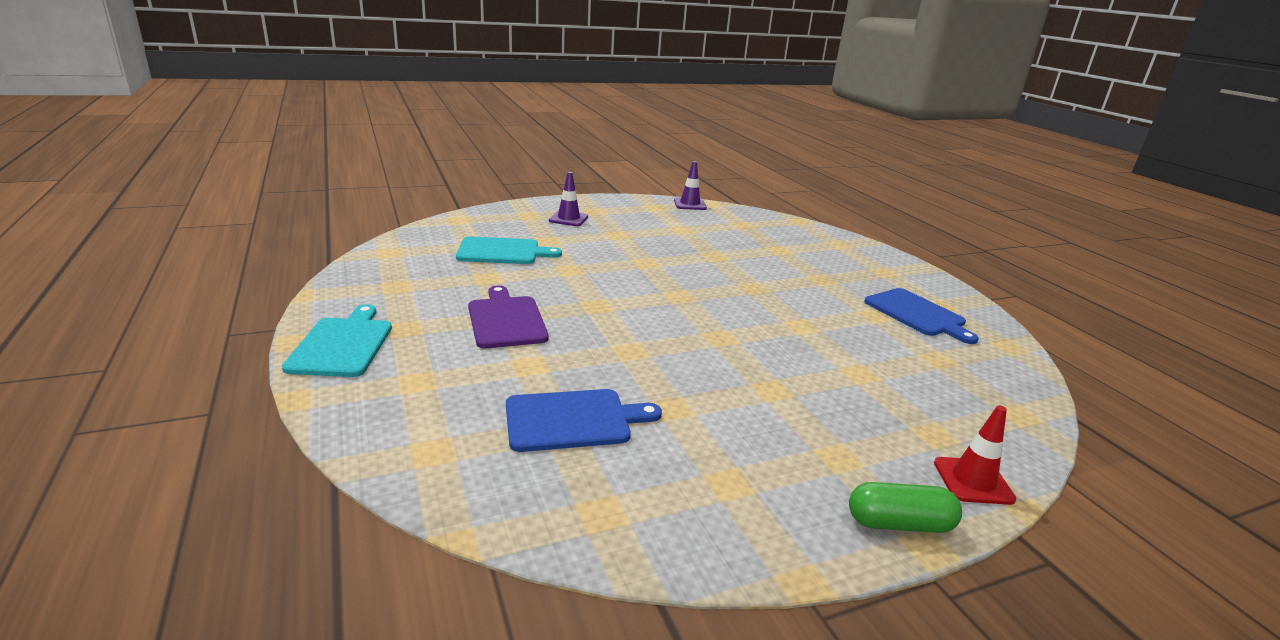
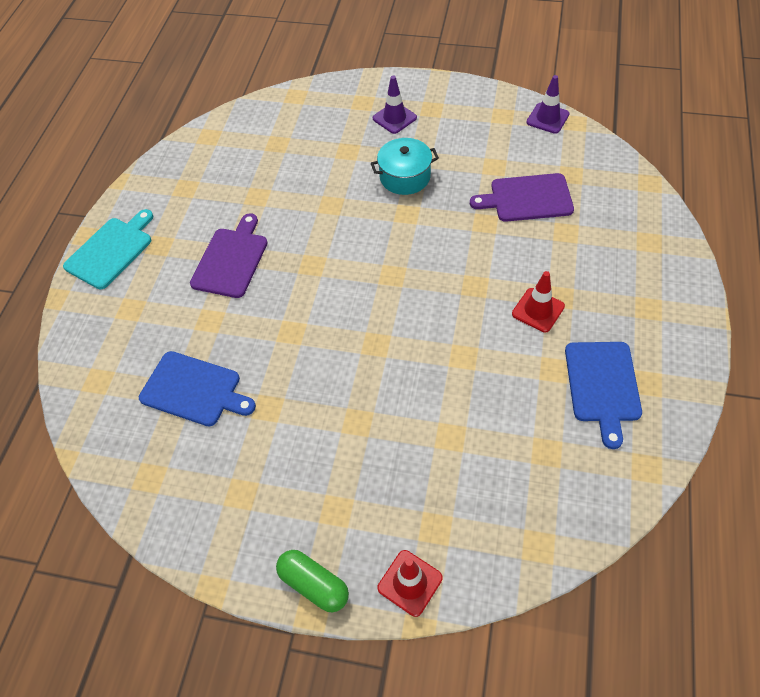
camera: 40 degrees right, 30 degrees up
(502, 252) = (295, 160): turquoise cutting board -> none
(617, 245) = (405, 177): none -> turquoise pot
(728, 239) = (527, 198): none -> purple cutting board
(817, 289) = (538, 310): none -> red traffic cone

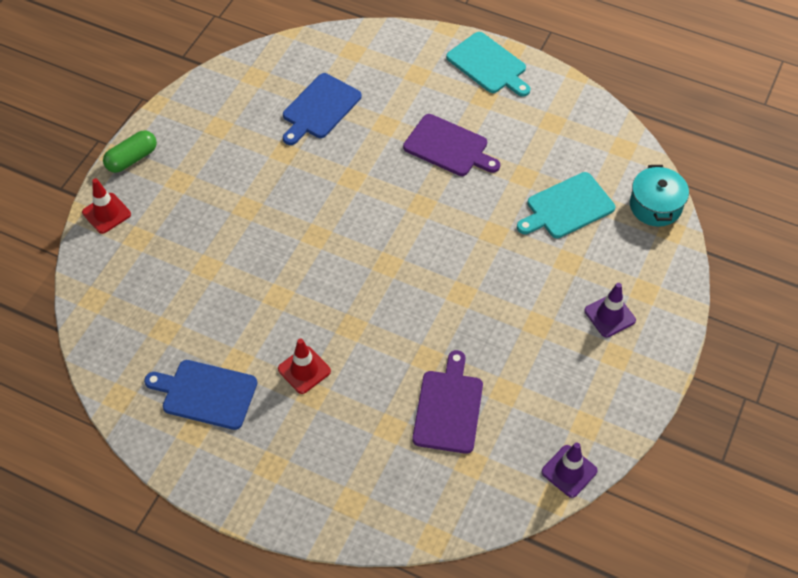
camera: 100 degrees right, 0 degrees up
(287, 161) = (567, 207): none -> turquoise cutting board
(405, 177) = (514, 304): turquoise pot -> turquoise pot (655, 206)

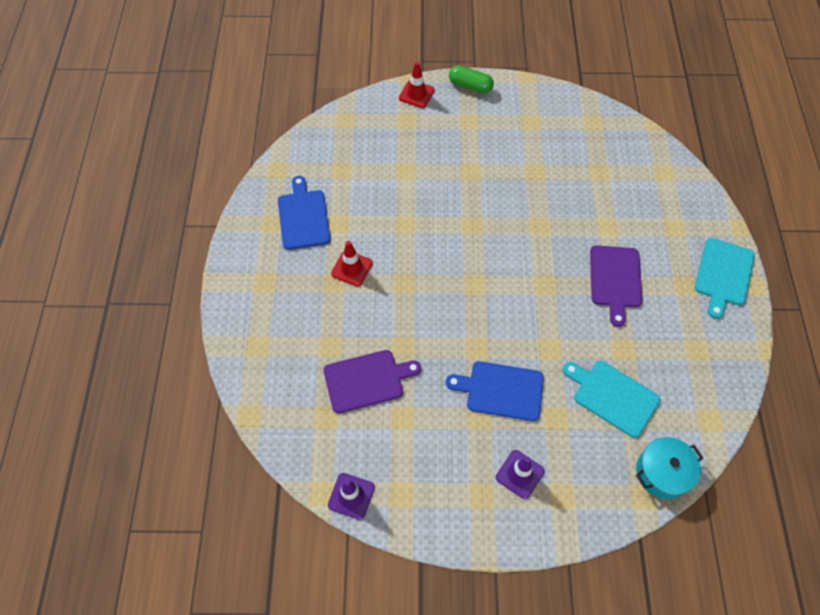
camera: 65 degrees right, 5 degrees up
(319, 108) = (591, 175): blue cutting board -> blue cutting board (501, 390)

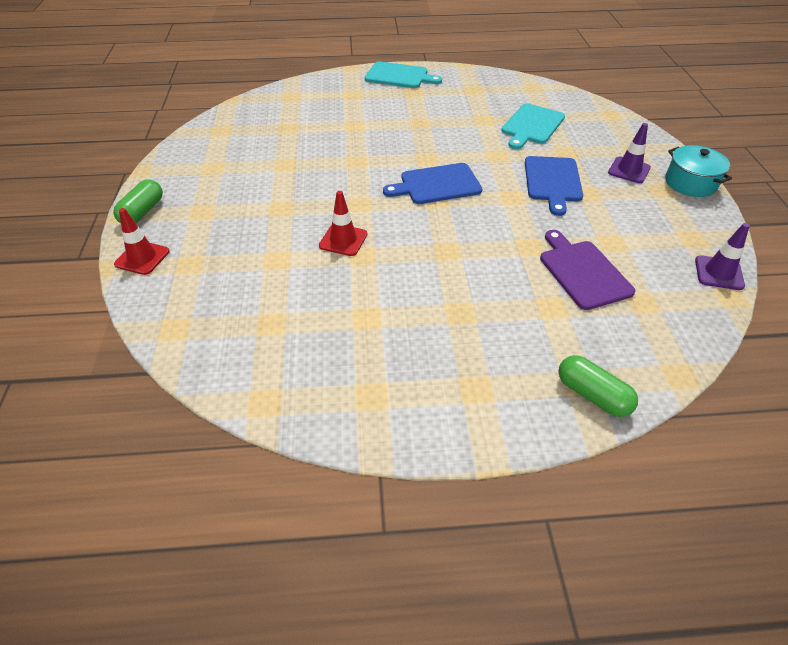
camera: 95 degrees left, 15 degrees down
(245, 351) = (592, 395): none -> green capsule
(303, 217) = (357, 357): blue cutting board -> blue cutting board (437, 184)
(352, 268) = (435, 298): red traffic cone -> red traffic cone (343, 240)
(615, 280) = (414, 122): purple cutting board -> none
(662, 472) = (587, 107): turquoise pot -> turquoise pot (690, 183)

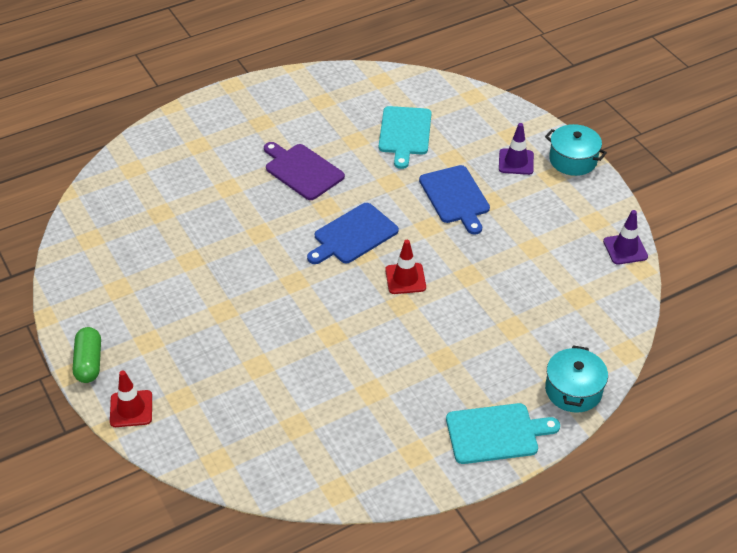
camera: 25 degrees left, 0 degrees up
(343, 240) = (304, 325): red traffic cone -> red traffic cone (405, 279)
(399, 76) = (233, 104): turquoise cutting board -> turquoise cutting board (496, 433)
(583, 272) = (522, 285): purple cutting board -> purple cutting board (302, 170)
(592, 395) = (573, 390): green capsule -> turquoise pot

